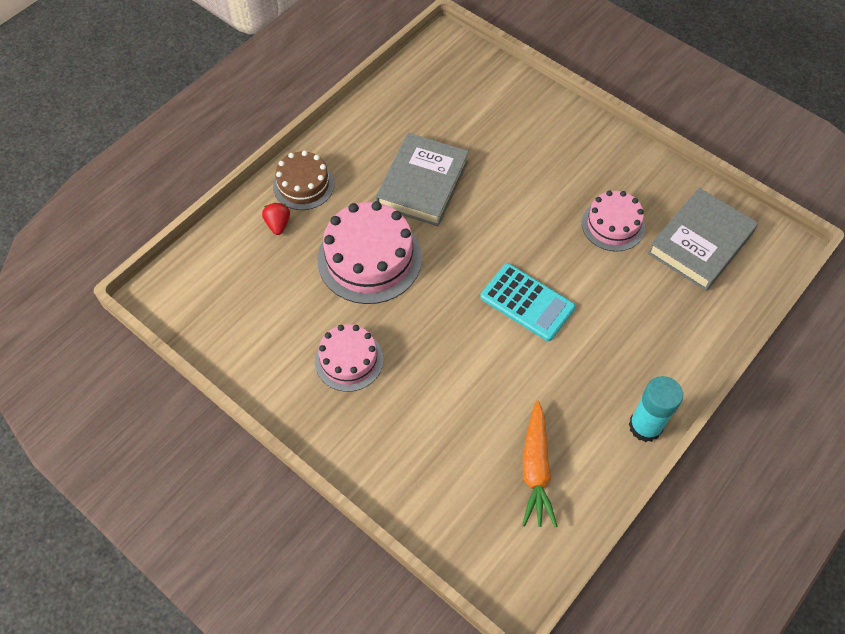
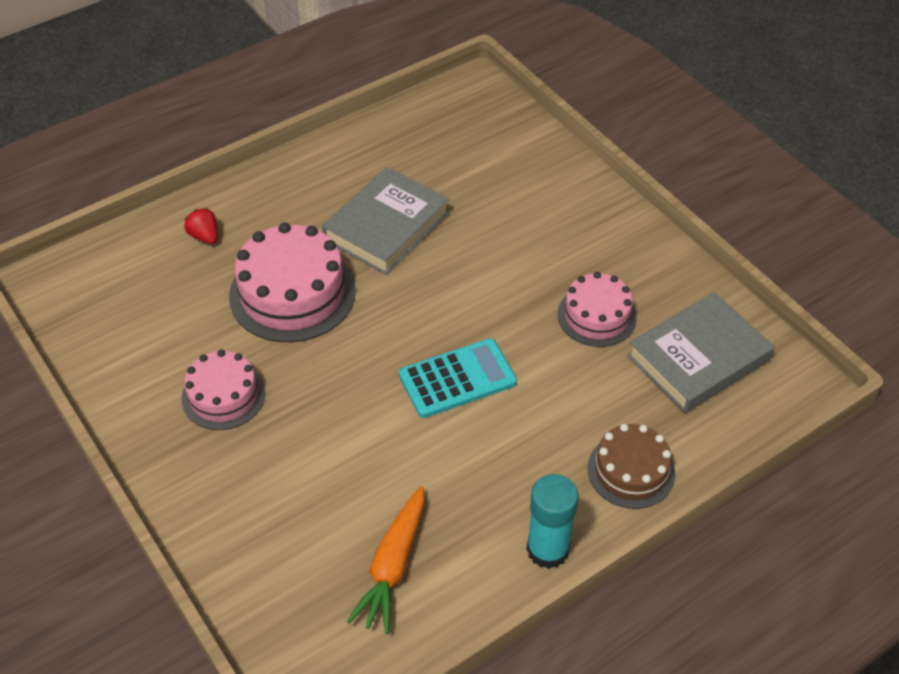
camera: 15 degrees right, 10 degrees down
(278, 224) = (205, 236): red strawberry -> red strawberry turned 45 degrees counterclockwise
(303, 185) = (250, 201): brown cake -> brown cake (631, 471)
(527, 302) = (457, 379): turquoise calculator -> turquoise calculator turned 75 degrees counterclockwise

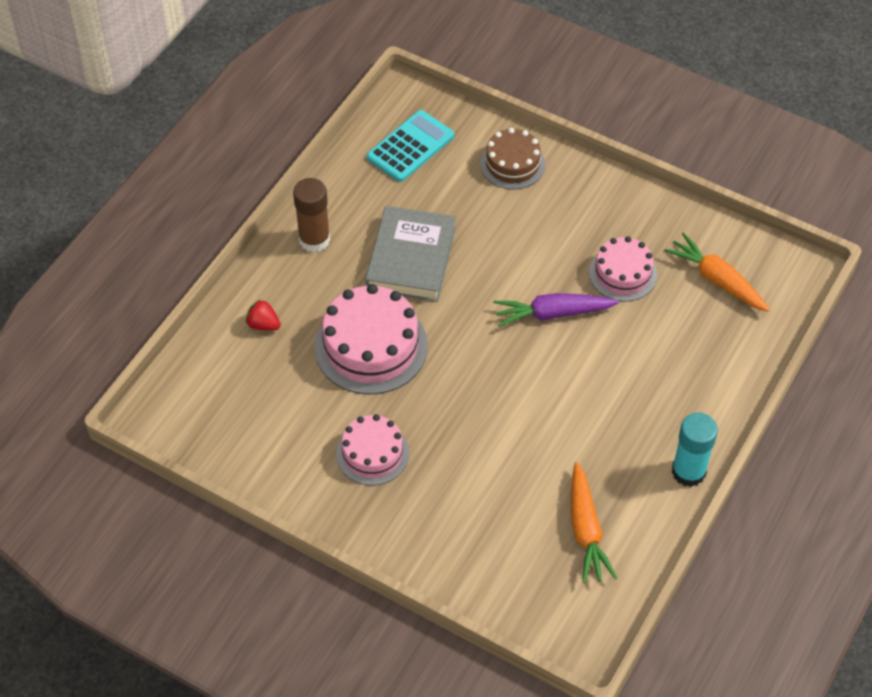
camera: 25 degrees left, 5 degrees up
(305, 178) = (314, 239): none -> brown glue stick
(457, 379) = (547, 367): turquoise calculator -> turquoise calculator (410, 147)
(497, 328) = (553, 314): none -> purple carrot
(631, 471) = (715, 388): brown cake -> brown cake (512, 164)
(698, 358) = (717, 280): grey book -> orange carrot

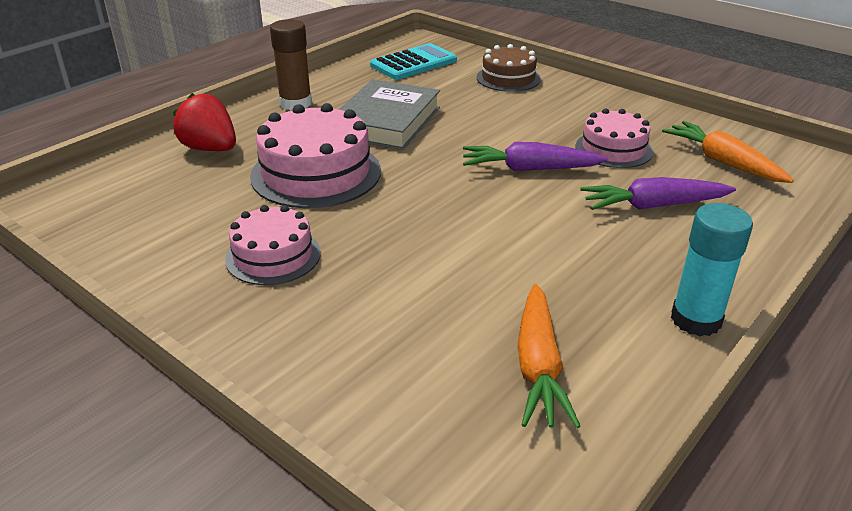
camera: 10 degrees right, 20 degrees down
(263, 325) = (210, 149): red strawberry -> red strawberry, size x1.71
(658, 349) = (653, 206): none -> purple carrot

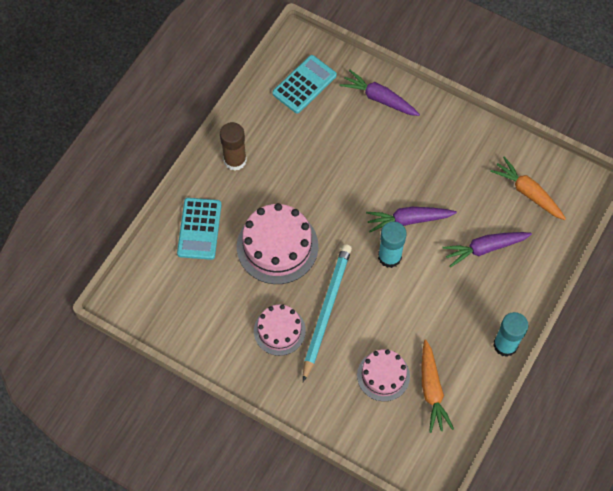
camera: 10 degrees left, 30 degrees up
(210, 149) = (199, 229): red strawberry -> turquoise calculator
(364, 242) = (326, 310): none -> turquoise pencil
(386, 121) = (305, 176): grey book -> none
(491, 199) = (389, 257): none -> turquoise glue stick
(508, 78) = (379, 98): brown cake -> purple carrot
(613, 149) = (459, 188): pink cake -> pink cake (383, 375)

